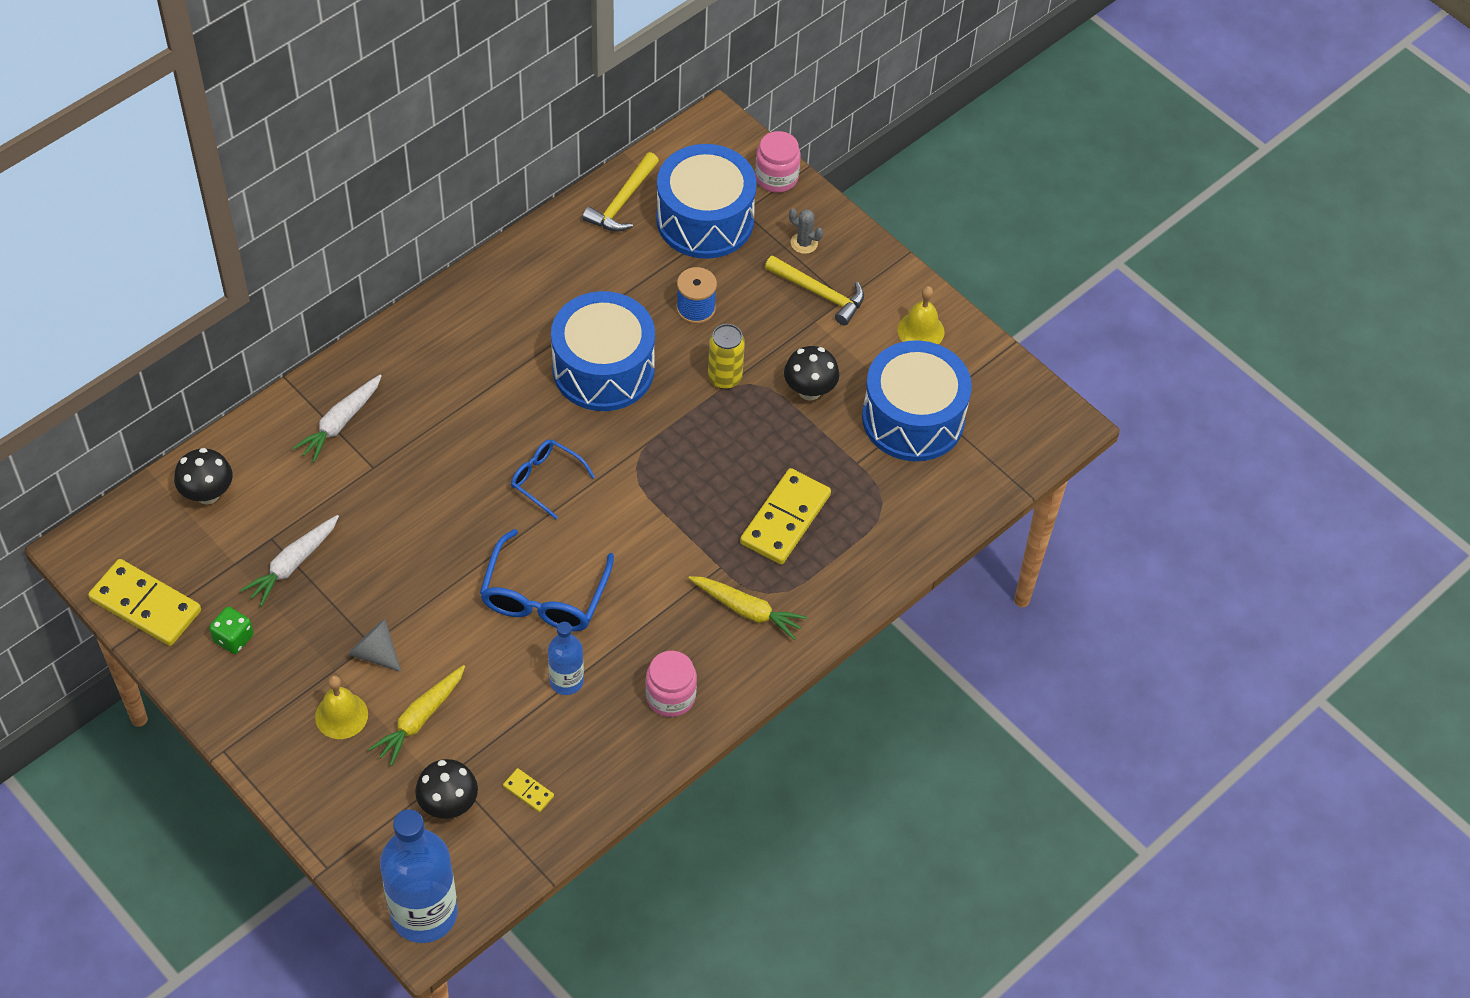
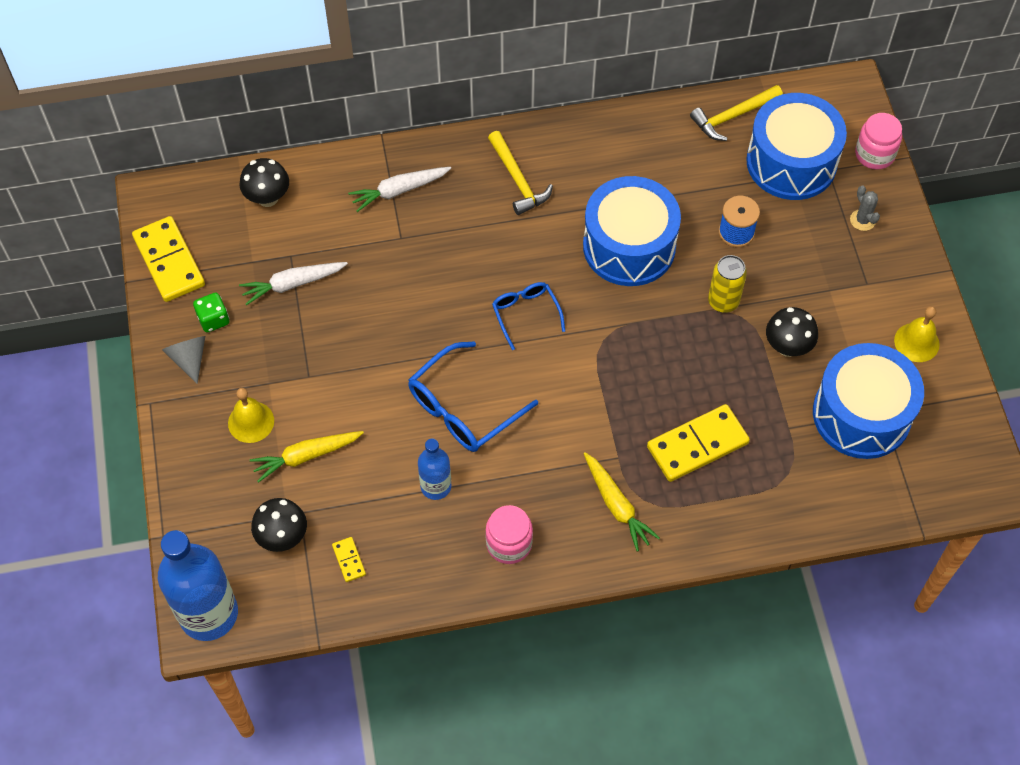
camera: 35 degrees right, 5 degrees up
(375, 652) = (307, 385): grey cone -> grey cone (189, 359)
(819, 293) = (848, 269): yellow hammer -> yellow hammer (518, 180)

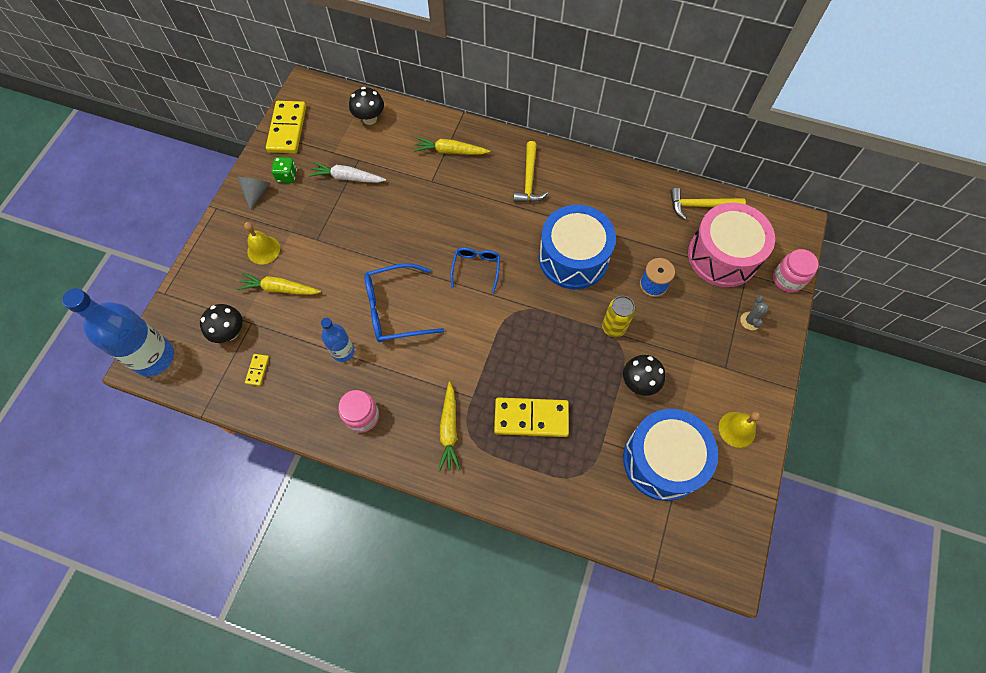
camera: 30 degrees right, 5 degrees up
(399, 191) = (450, 151): white carrot -> yellow carrot
(791, 162) = (723, 256): blue drum -> pink drum

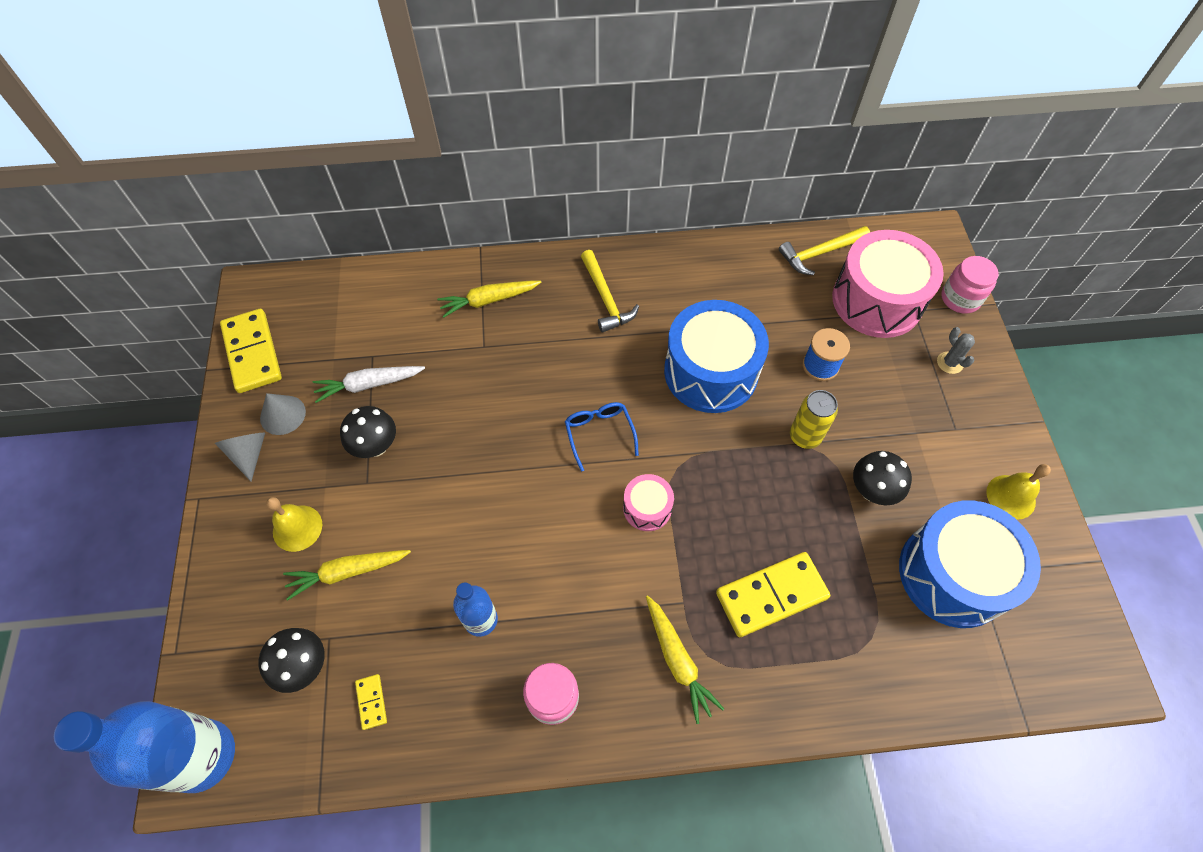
camera: 25 degrees left, 5 degrees down
(287, 176) = (283, 415): green dice -> grey cone
(369, 119) = (361, 298): black mushroom -> black mushroom (376, 446)
(395, 309) = (522, 531): blue glasses -> none
(481, 329) = (647, 508): none -> pink drum

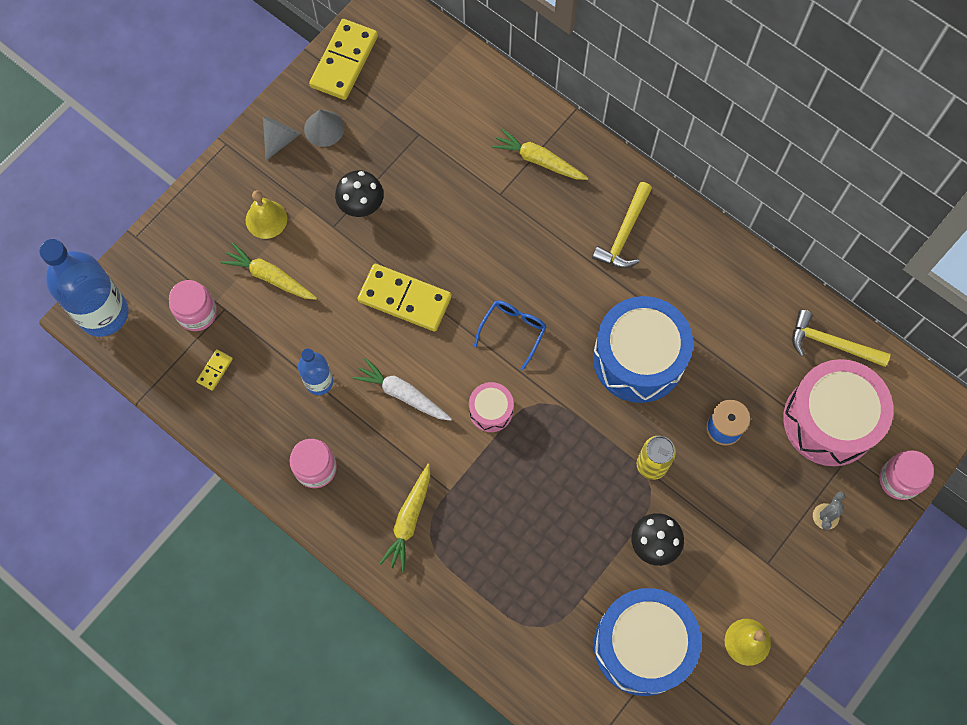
camera: 45 degrees right, 10 degrees up
(304, 666) = (197, 313): black mushroom -> pink jar
(369, 385) = (397, 155): white carrot -> white carrot (402, 394)
(771, 595) = (508, 540): yellow domino -> yellow domino (404, 299)

